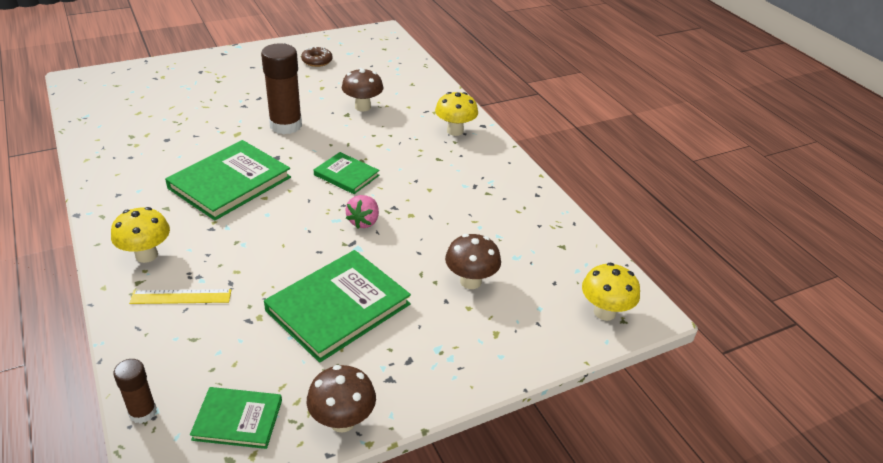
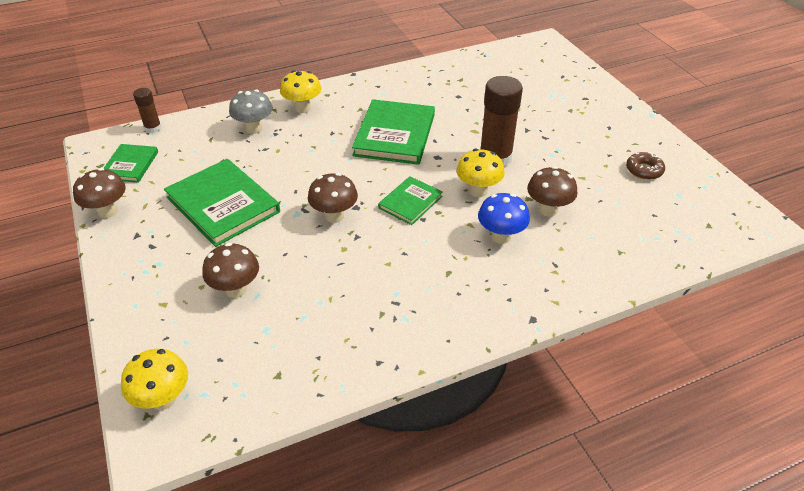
camera: 95 degrees right, 5 degrees up
(181, 297) = (254, 128): yellow ruler -> grey mushroom
(230, 183) = (394, 135): green book -> green book turned 60 degrees clockwise
(364, 222) = (334, 216): pink strawberry -> brown mushroom
(395, 131) = (500, 236): none -> blue mushroom
(455, 131) = (512, 290): yellow mushroom -> yellow mushroom (478, 191)

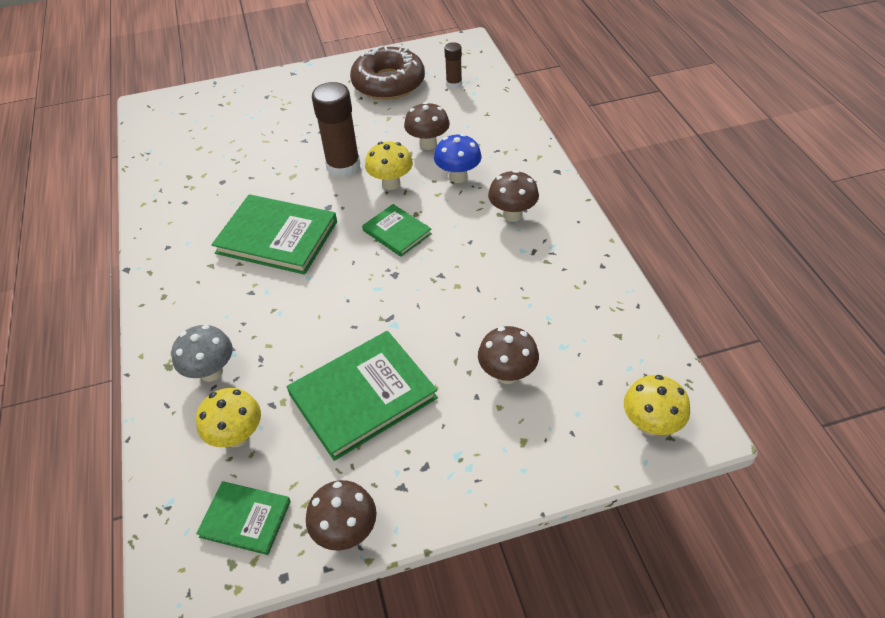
camera: 80 degrees left, 5 degrees up
(153, 128) = (159, 501): brown glue stick -> brown glue stick (454, 83)
(303, 108) = (185, 321): yellow mushroom -> yellow mushroom (237, 436)
(334, 216) = (406, 292): brown mushroom -> brown mushroom (512, 215)
(644, 170) = (388, 83): brown donut -> brown donut, size x2.21

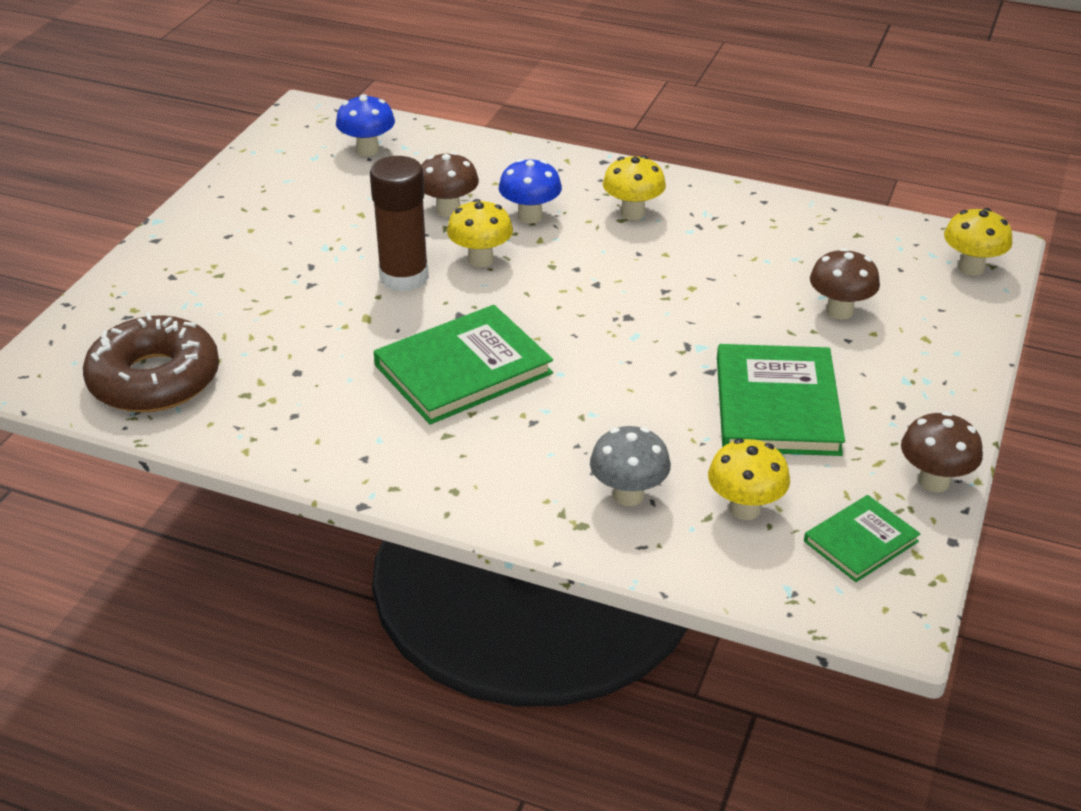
camera: 55 degrees left, 10 degrees down
(388, 83) = (295, 186): brown donut -> brown donut (155, 379)
(397, 232) = (565, 288): green book -> none
(454, 83) = (367, 150): brown glue stick -> blue mushroom
(512, 215) = (632, 213): brown mushroom -> yellow mushroom

